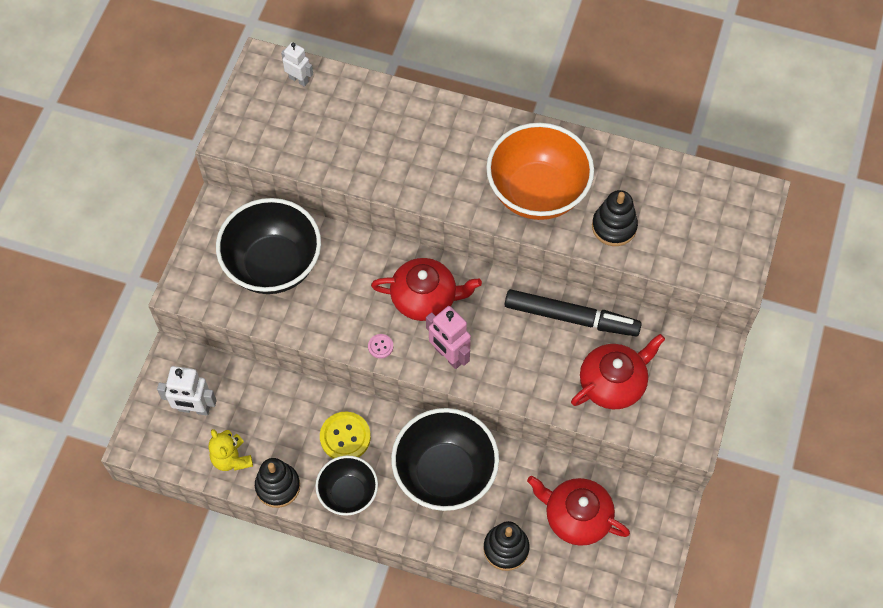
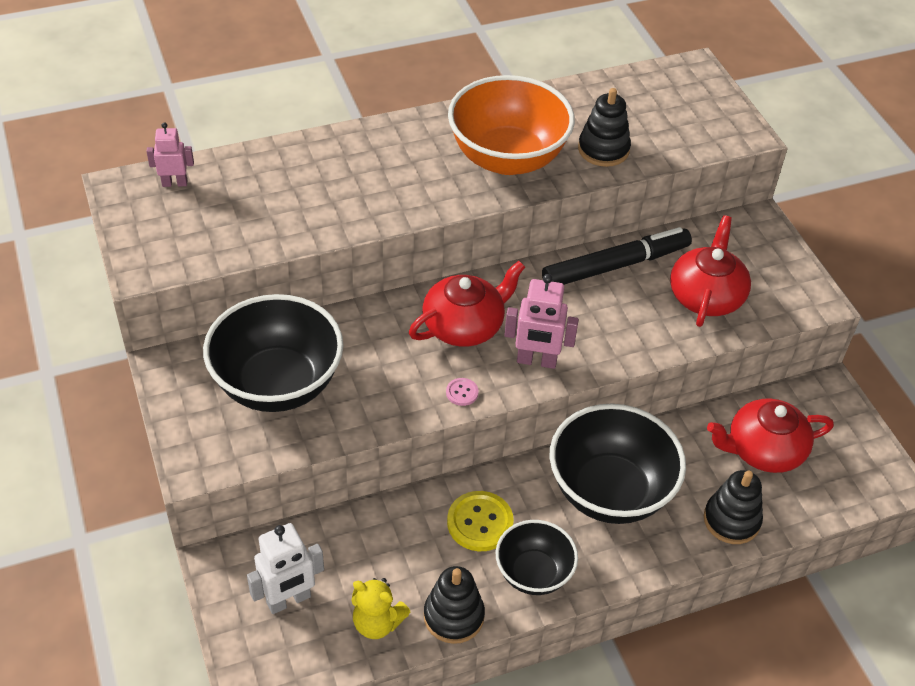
camera: 40 degrees left, 15 degrees down
(299, 79) = (174, 183): white robot -> pink robot

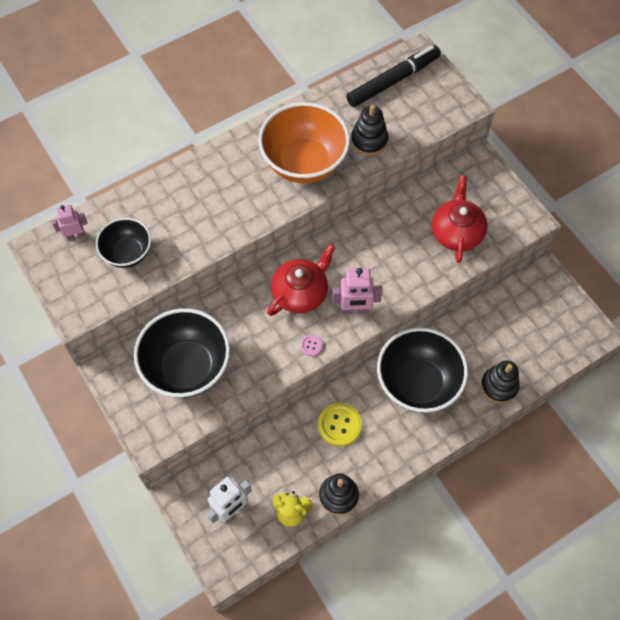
camera: 10 degrees left, 15 degrees up
(533, 573) = (382, 454): black bowl -> black bowl (128, 253)
(615, 266) = (391, 221): black marker -> black marker (393, 81)
(763, 450) = (510, 329): red teapot -> none

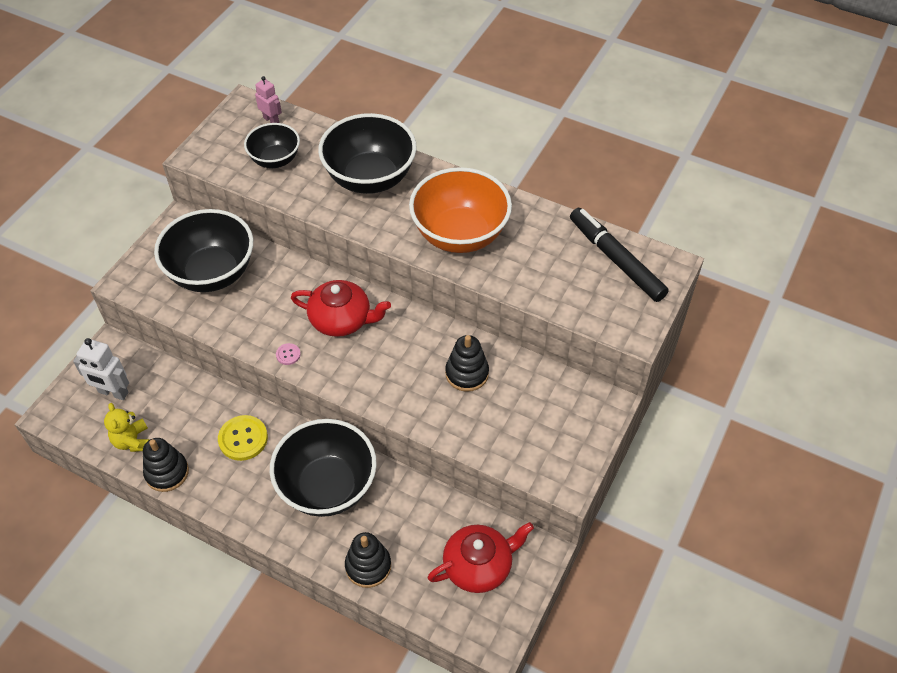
camera: 60 degrees right, 10 degrees down
(200, 194) = (370, 178): none -> black bowl
(355, 310) = (349, 372): pink robot -> none
(369, 140) = (525, 272): black stacking toy -> black stacking toy (467, 373)
(393, 81) = (616, 260): black marker -> black marker turned 150 degrees counterclockwise
(456, 232) = (501, 419): red teapot -> red teapot (479, 565)

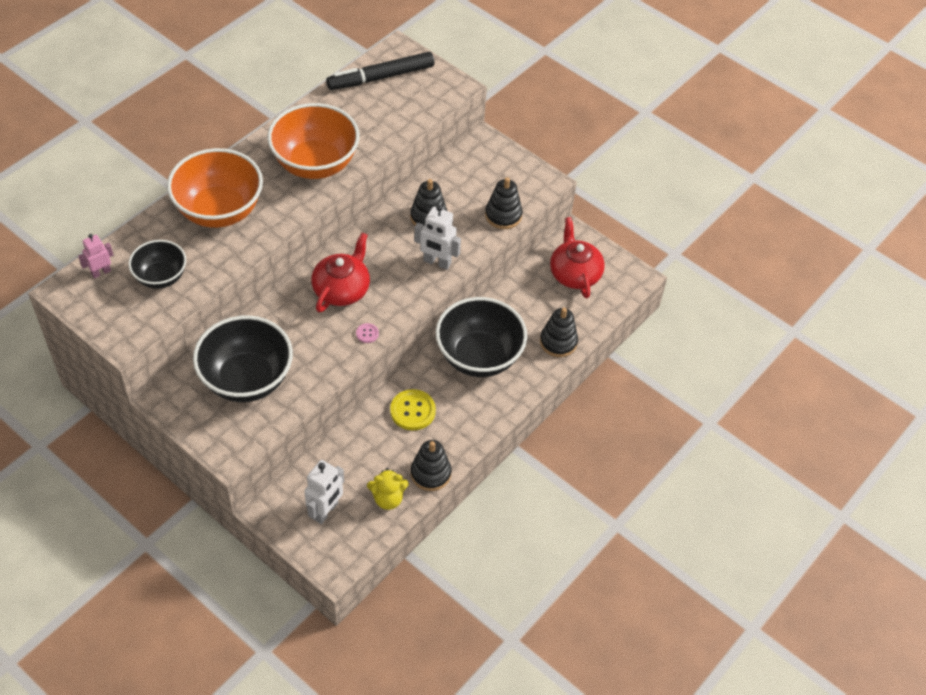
camera: 80 degrees left, 0 degrees up
(370, 178) = (219, 211): black bowl -> orange bowl
(402, 395) = (437, 262): none -> white robot
(495, 447) = (503, 215): none -> black stacking toy

